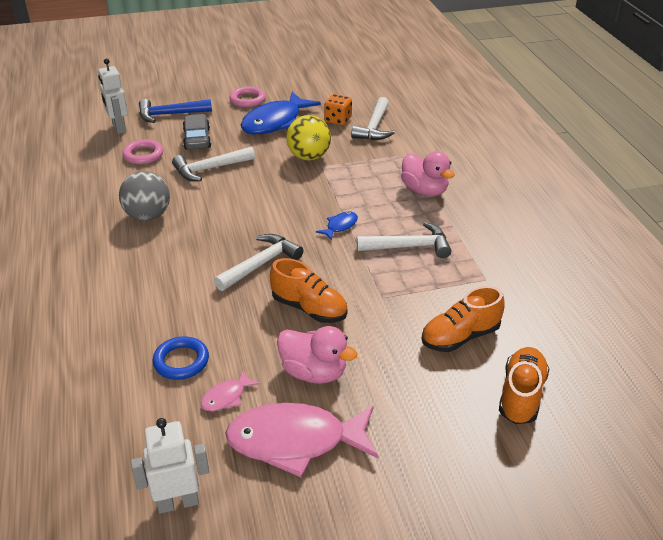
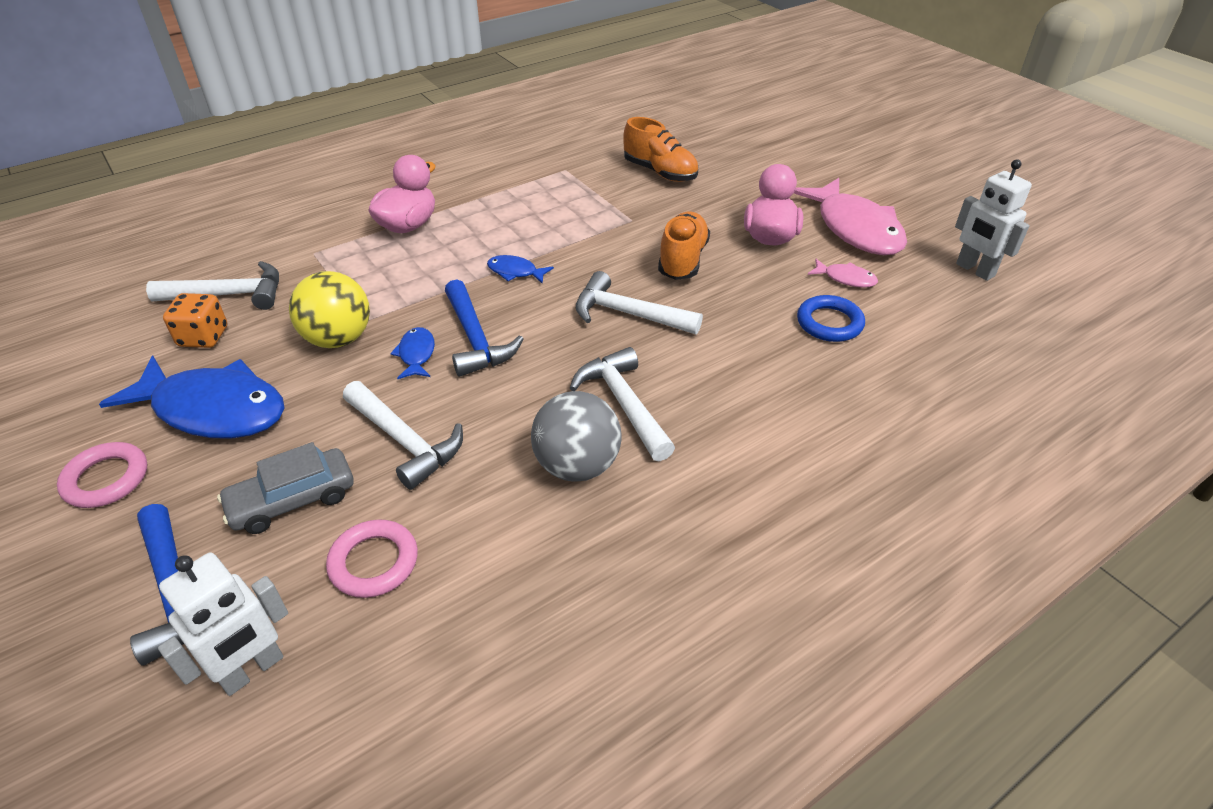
camera: 110 degrees left, 5 degrees up
(276, 200) = (476, 339): none -> blue hammer
(277, 179) = (416, 354): none -> blue fish
(409, 246) = (533, 218): white hammer -> white hammer (623, 404)
(521, 395) = (708, 140): orange shoe -> none

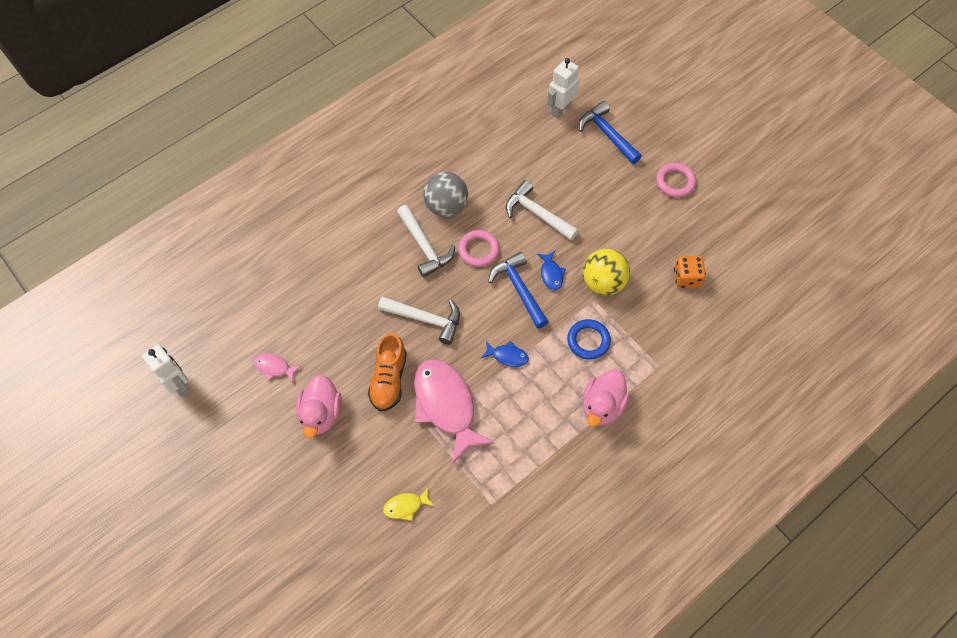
camera: 175 degrees right, 20 degrees up
(213, 409) = (648, 226): blue fish -> none
(230, 295) = (693, 317): white hammer -> none
(292, 500) = (579, 178): grey car -> none
(374, 562) = (529, 152): pink ring -> pink ring (478, 250)
(660, 172) = (406, 506): orange shoe -> yellow fish
(829, 323) = (296, 321): blue ring -> blue ring (588, 341)
(855, 229) = (252, 430): pink fish -> pink fish (446, 405)

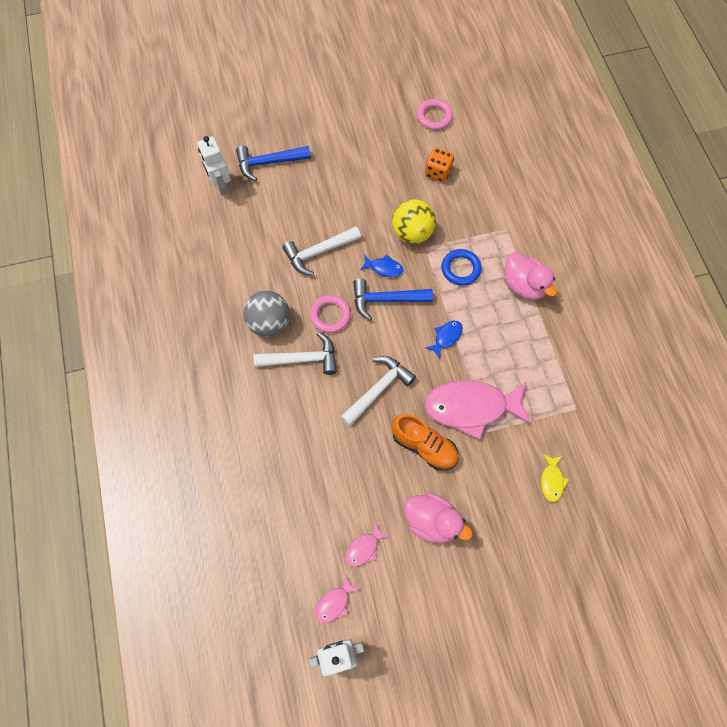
camera: 65 degrees left, 5 degrees up
(219, 364) = (334, 603): none -> pink fish
(675, 182) = (344, 137): pink ring -> pink ring (434, 117)

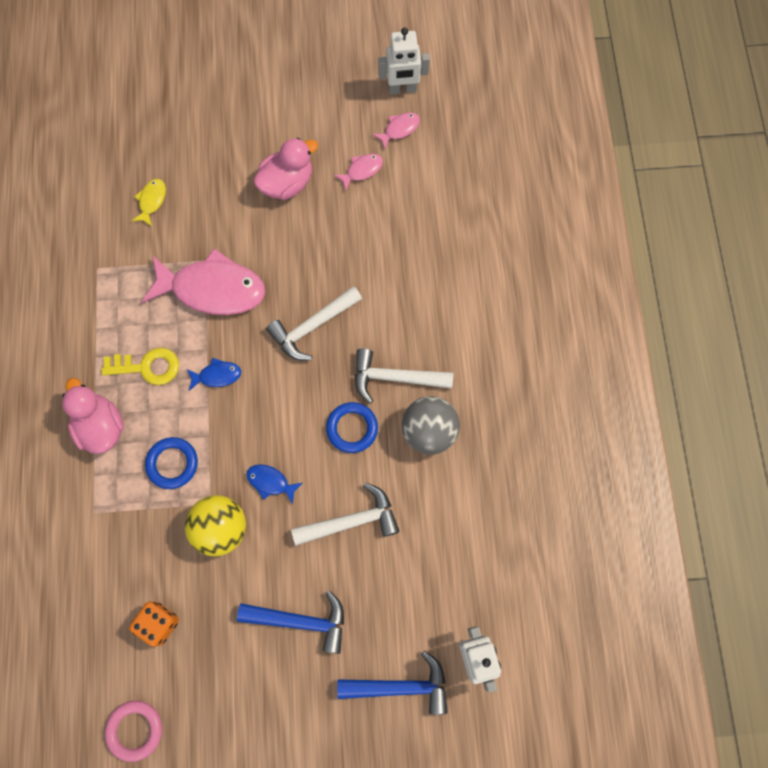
camera: 170 degrees left, 5 degrees up
(330, 315) = (352, 428): pink ring -> blue ring
(386, 300) = (278, 437): blue hammer -> blue hammer (301, 621)
(424, 446) = (276, 257): orange shoe -> none
(432, 521) = (287, 183): pink duck -> pink duck turned 105 degrees clockwise
(446, 337) = (217, 375): blue fish -> blue fish turned 150 degrees counterclockwise
(503, 335) = (147, 367): none -> yellow key

